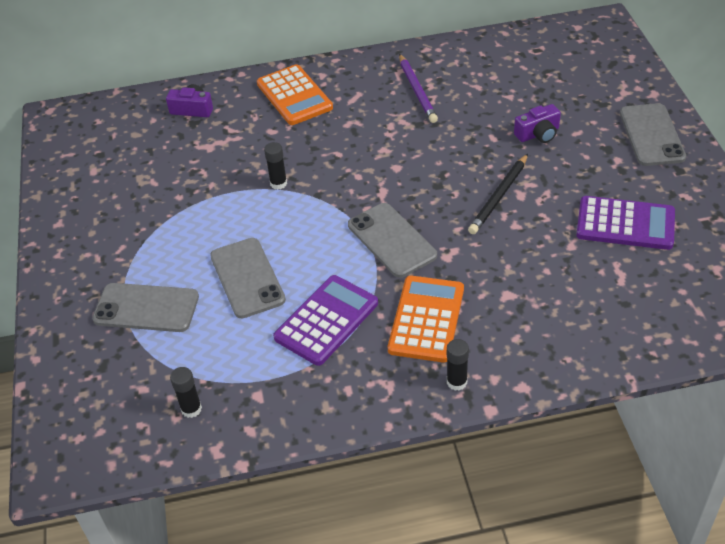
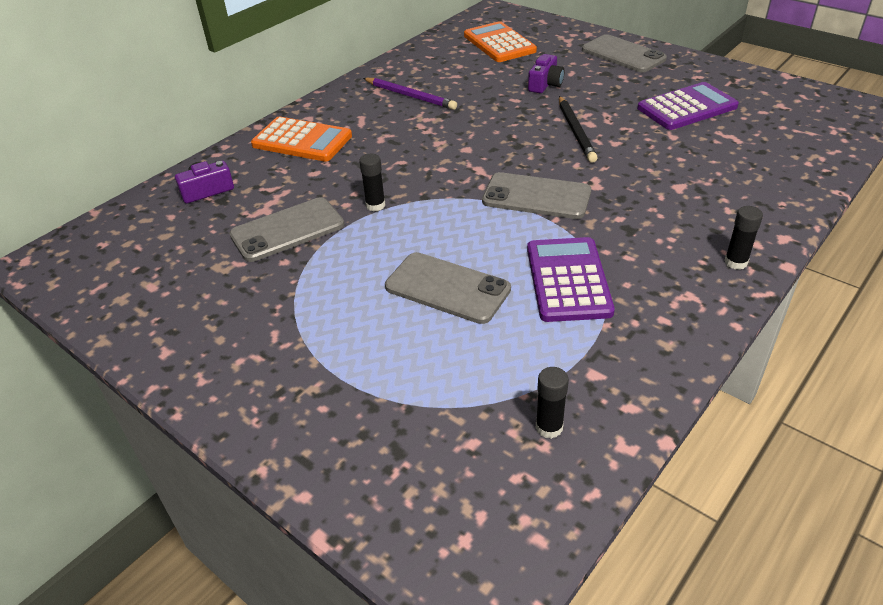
camera: 40 degrees left, 5 degrees down
(146, 308) = (376, 369): grey phone -> grey phone (287, 230)
(426, 319) = (646, 234): orange calculator -> orange calculator (499, 43)

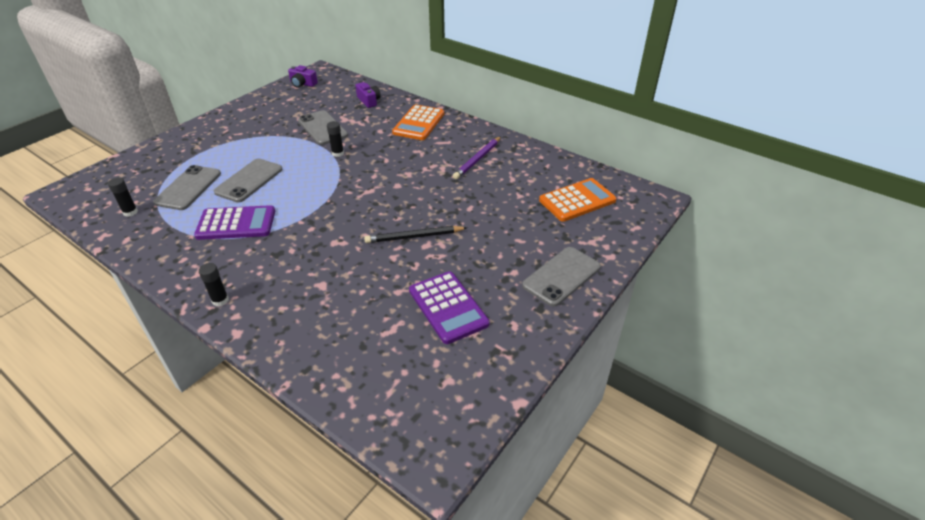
camera: 85 degrees right, 0 degrees up
(536, 196) = (328, 214): grey phone -> grey phone (188, 188)
(545, 84) = (496, 224): purple camera -> purple camera (303, 84)

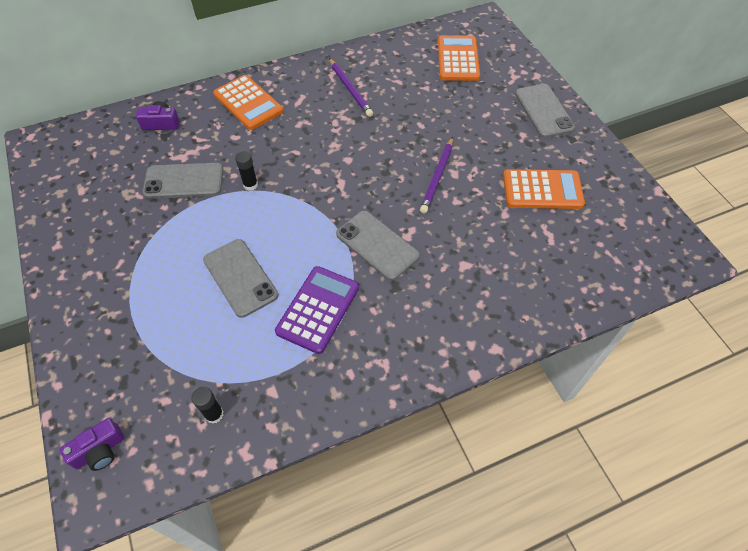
camera: 60 degrees left, 15 degrees up
(188, 188) = (207, 341): grey phone -> grey phone (377, 245)
(220, 300) = (441, 352): black glue stick -> none
(303, 84) = (55, 167): purple camera -> purple camera (100, 451)
(414, 237) = (437, 177): black pencil -> purple pencil
(448, 307) = (542, 190): purple calculator -> orange calculator

